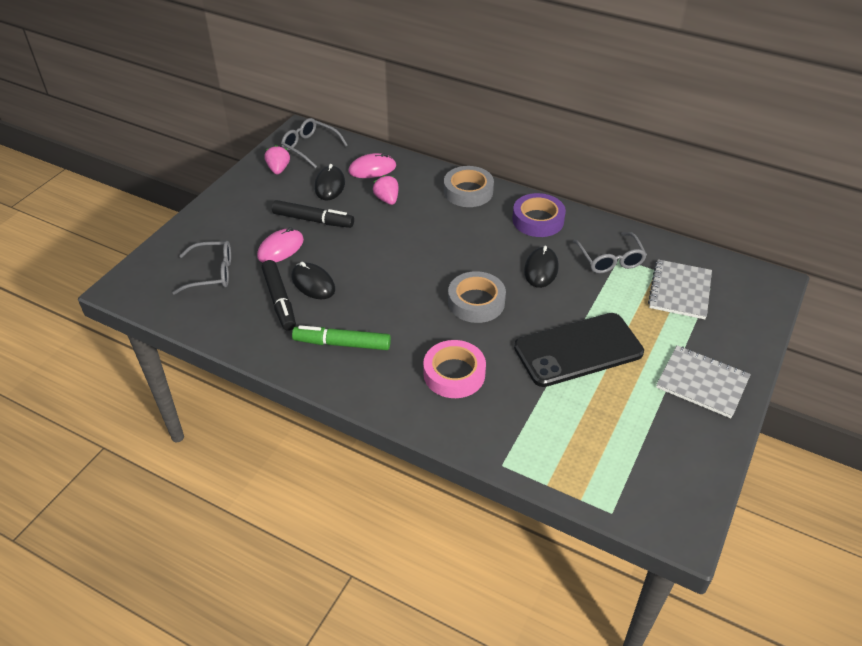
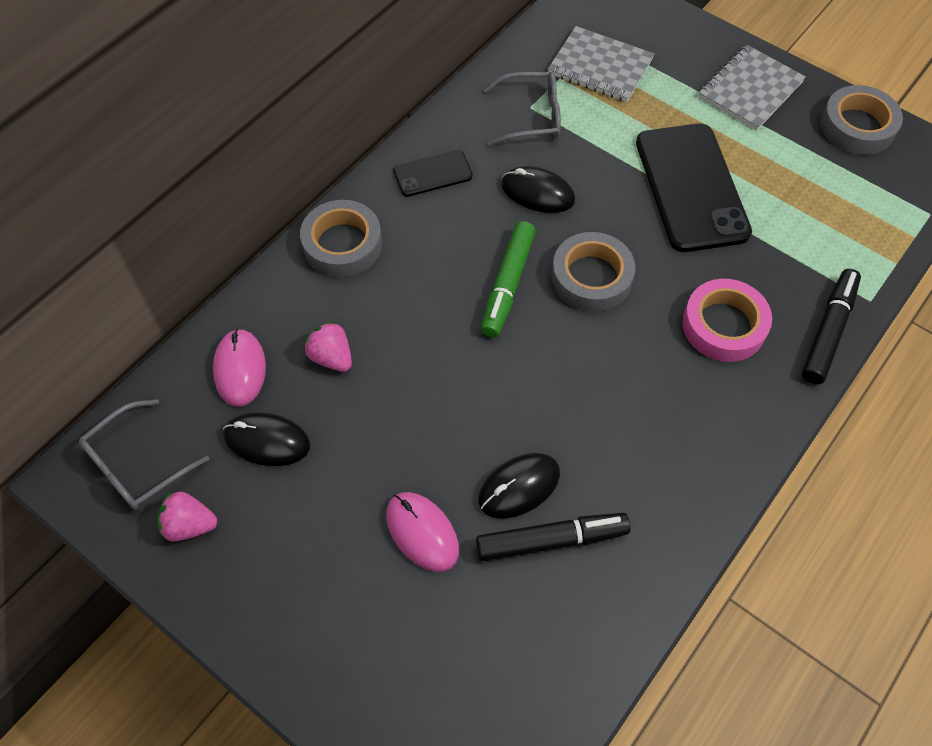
camera: 80 degrees left, 15 degrees up
(211, 273) = (466, 652): grey glasses -> none
(313, 220) = (358, 475): black marker -> black marker (828, 331)
(342, 344) = (657, 456): green marker -> green marker (508, 285)
(387, 199) = (331, 357): pink strawberry -> pink strawberry turned 60 degrees clockwise
(538, 220) = (432, 174): purple tape -> black phone
(694, 459) = (857, 126): none -> grey tape

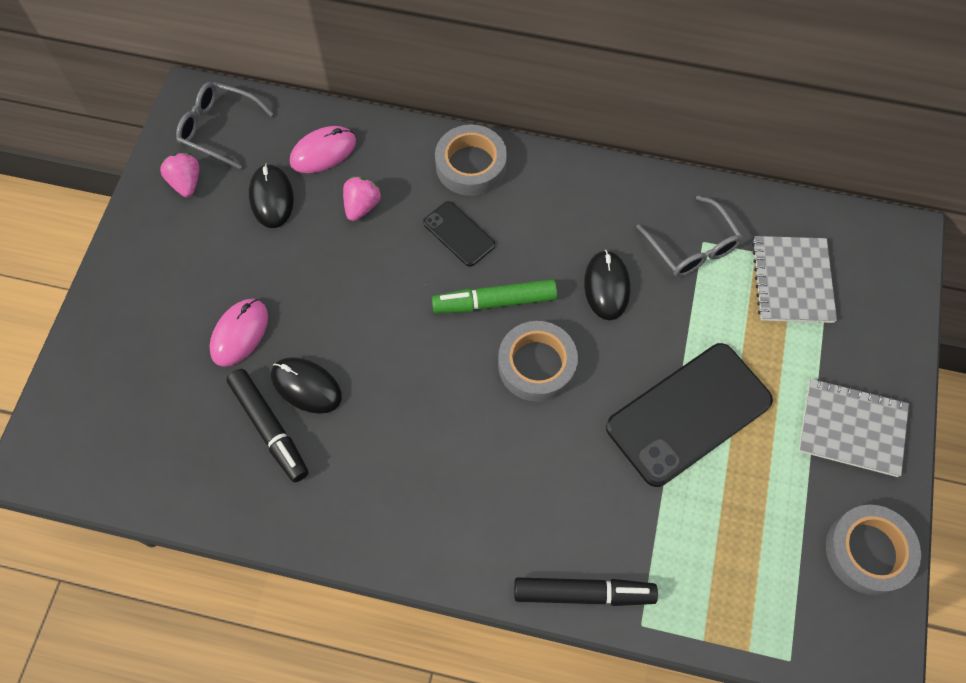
camera: 65 degrees right, 5 degrees up
(432, 174) = (580, 197): black phone -> black phone (458, 234)
(723, 325) = (542, 495): pink tape -> none

